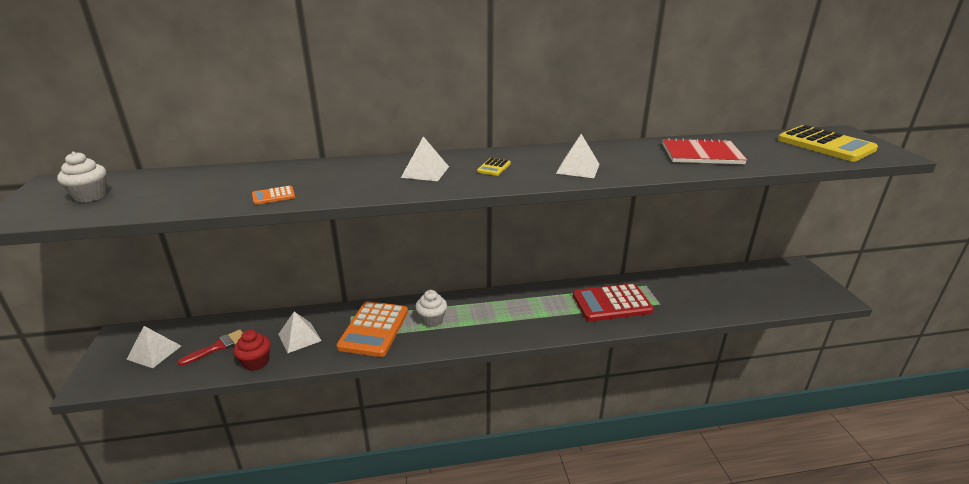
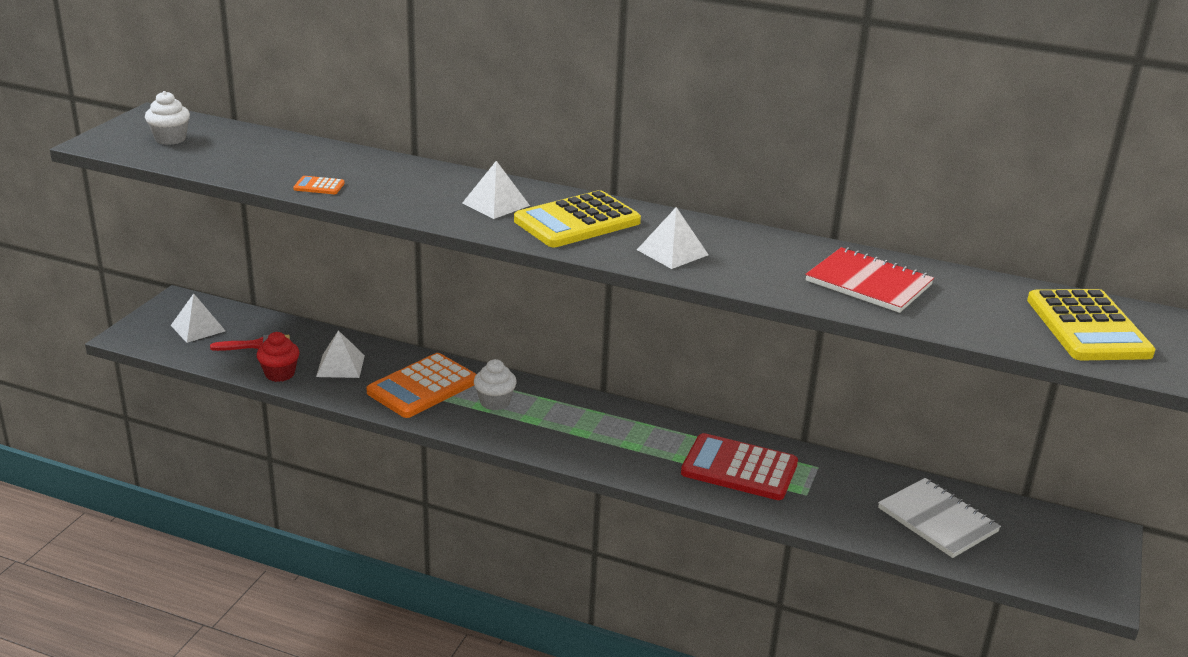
camera: 30 degrees right, 0 degrees up
(494, 167) = (577, 221): yellow calculator -> yellow calculator, size x2.39
(731, 290) = (937, 520): none -> white notebook

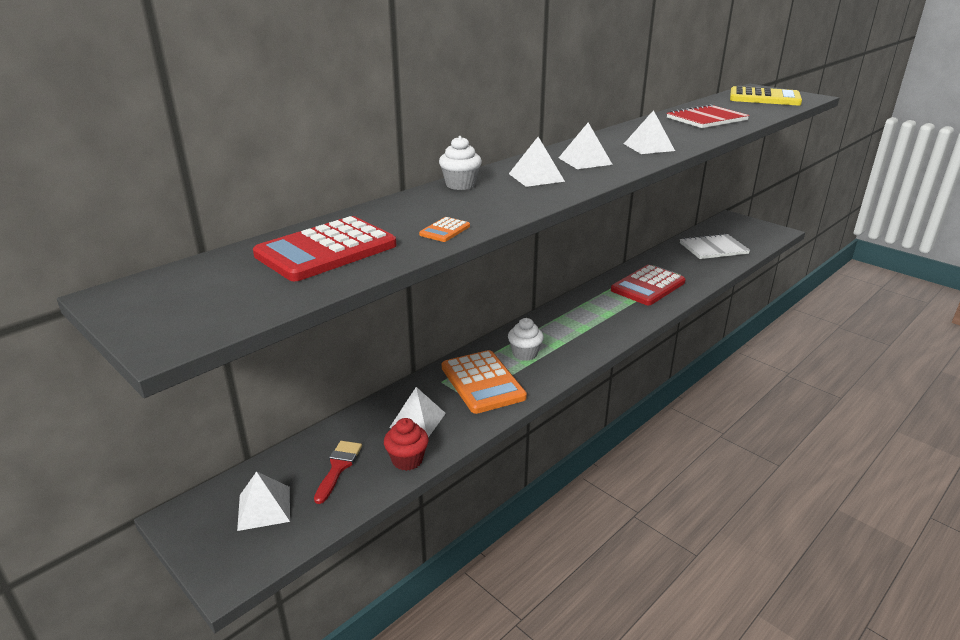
camera: 65 degrees left, 0 degrees up
(170, 139) = (221, 290): white cupcake -> white cupcake (460, 185)
(254, 154) = (326, 250): none -> red calculator
(577, 221) = (585, 161): yellow calculator -> white pyramid

